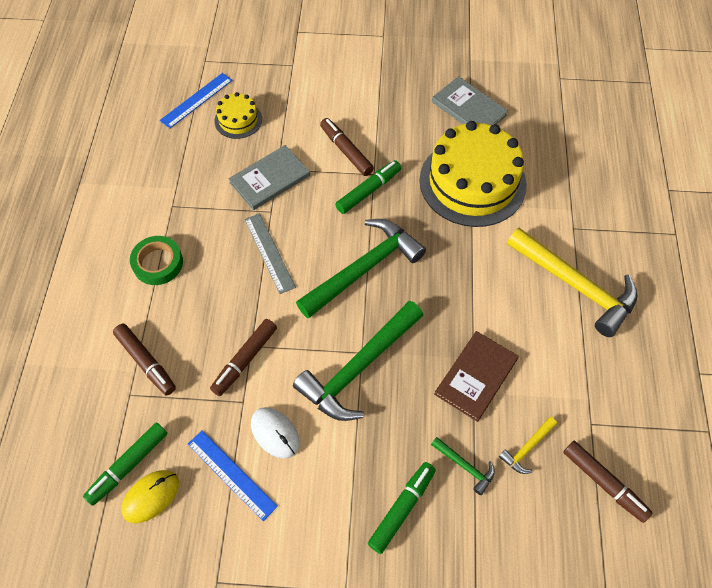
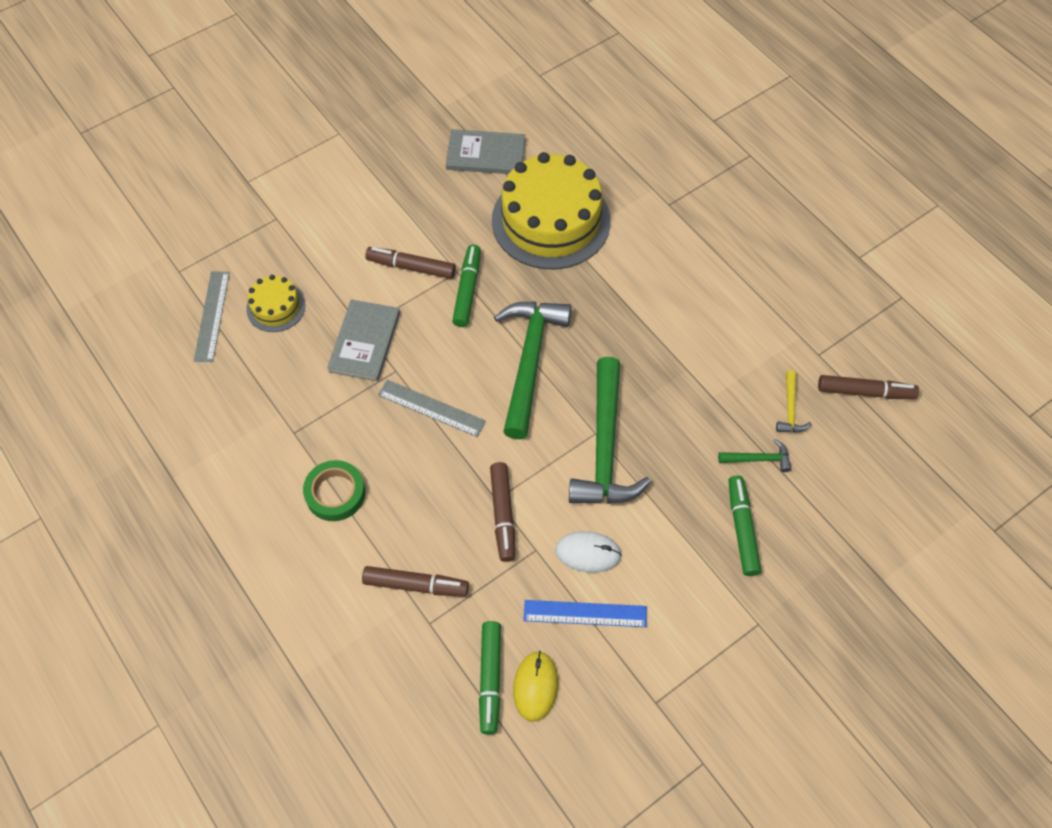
camera: 40 degrees left, 0 degrees up
(196, 100) = (212, 316): blue ruler -> grey ruler
(476, 376) = (703, 383): brown book -> none
(575, 285) = (712, 252): yellow hammer -> none

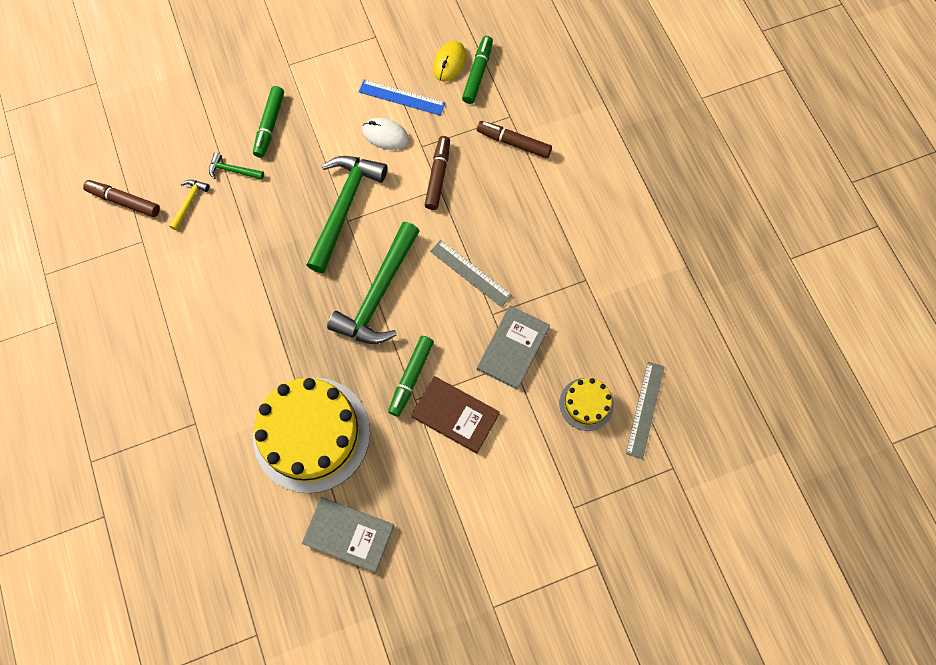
camera: 165 degrees left, 10 degrees up
(335, 493) = (560, 222): green tape -> none
(411, 267) = (455, 415): brown marker -> brown book

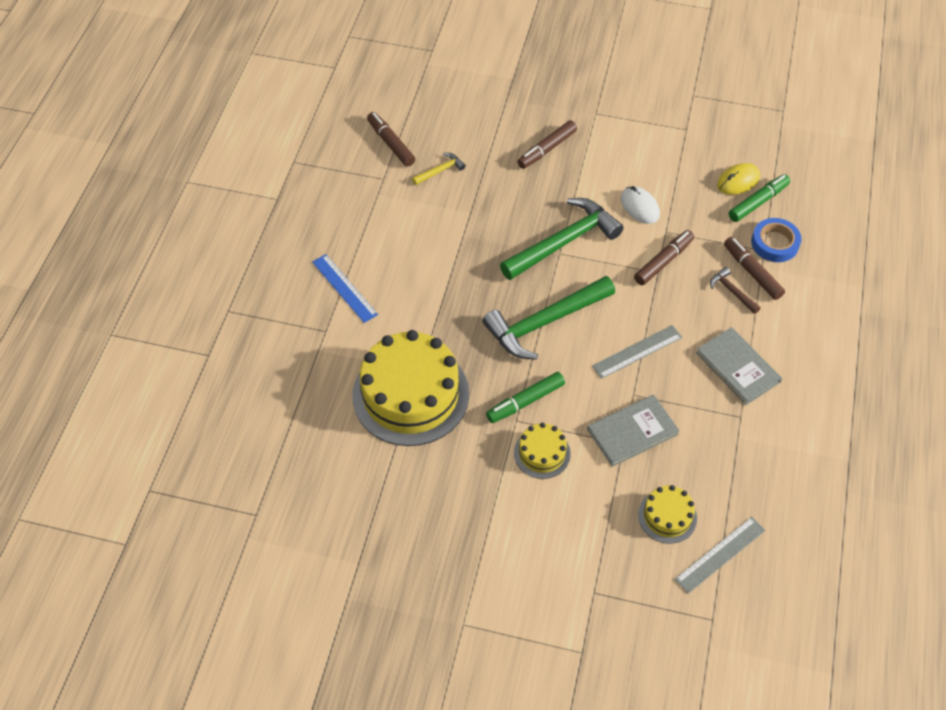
camera: 35 degrees right, 15 degrees down
(233, 170) = (492, 166): green hammer -> none
(270, 125) = (547, 149): green marker -> brown marker
(348, 534) = (384, 488): grey book -> grey book (737, 367)
(401, 97) = (675, 186): blue ruler -> blue ruler (344, 288)
(455, 415) = (542, 453): brown book -> yellow cake
(470, 273) = (637, 351): grey ruler -> grey ruler turned 75 degrees clockwise
(509, 170) = (732, 291): none -> brown hammer
(514, 105) = (774, 243): none -> blue tape

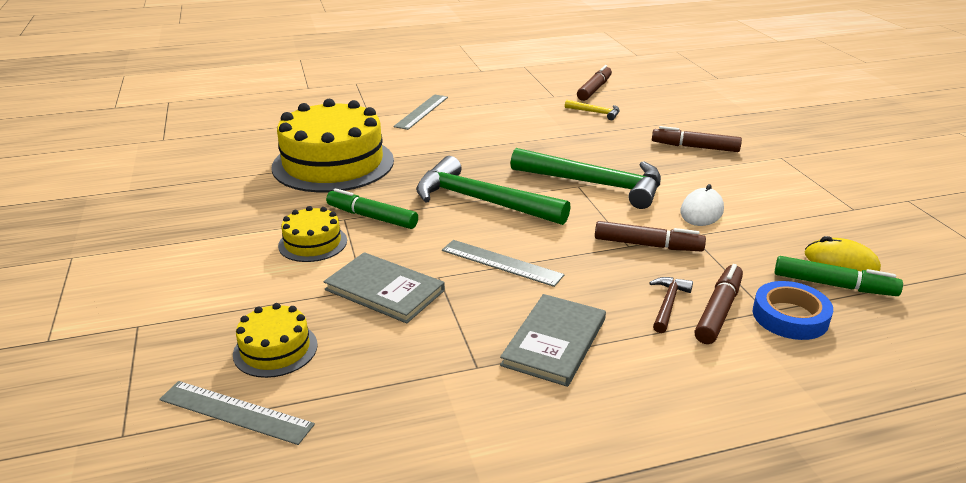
camera: 60 degrees right, 25 degrees down
(344, 288) = (421, 111): blue ruler -> grey ruler

